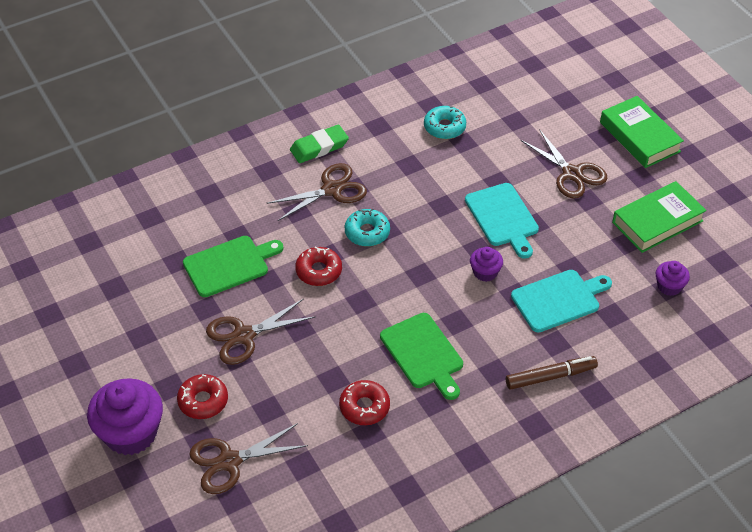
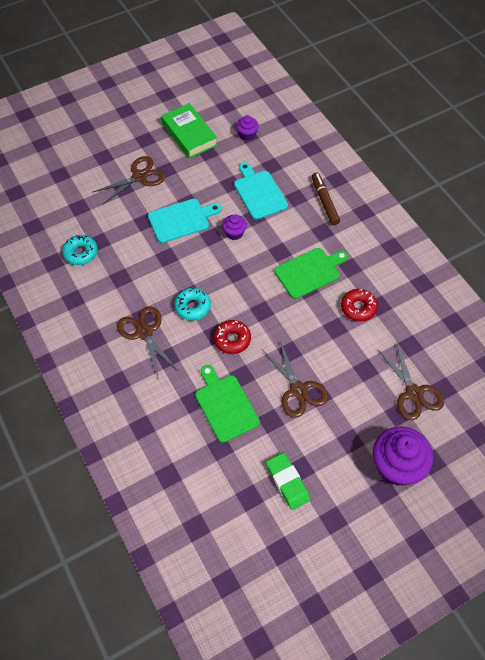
camera: 90 degrees left, 10 degrees up
(203, 401) = (362, 415): red donut -> none
(319, 147) = (93, 343): green eraser -> green eraser (287, 482)
(639, 137) = (106, 136): green book -> none

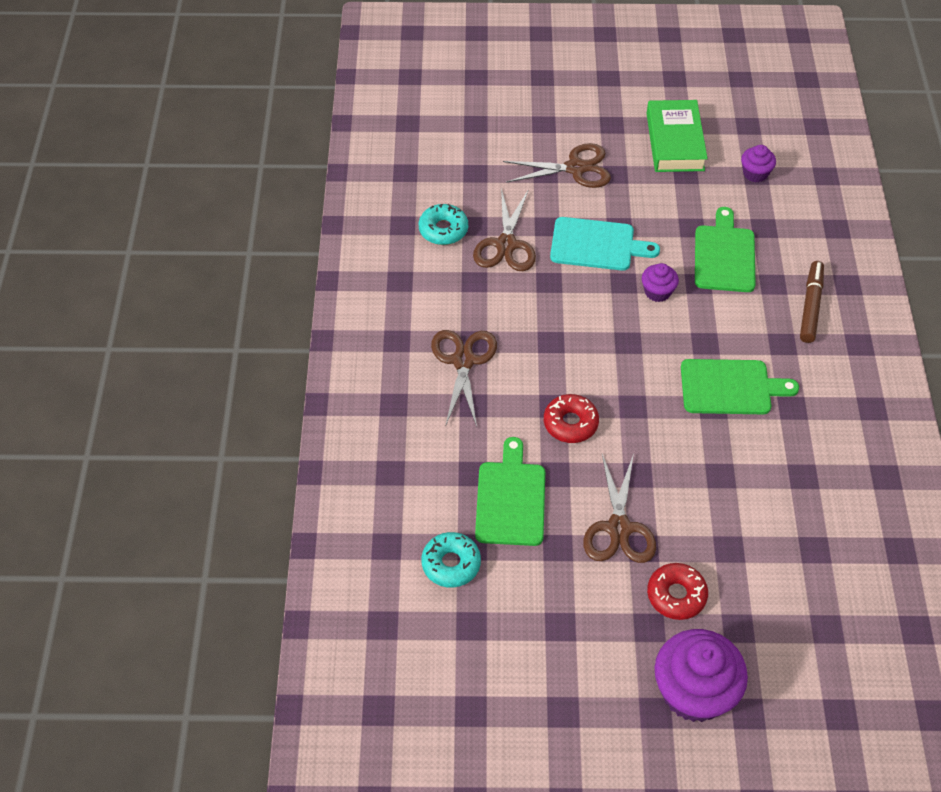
camera: 30 degrees right, 5 degrees down
(192, 307) = (544, 359): turquoise donut -> turquoise donut (451, 564)
(259, 193) = (724, 255): turquoise cutting board -> green cutting board
(287, 482) = (532, 633): green eraser -> none
(358, 308) = (770, 465): red donut -> red donut (676, 595)
(413, 393) = (779, 612): brown scissors -> brown scissors (506, 245)

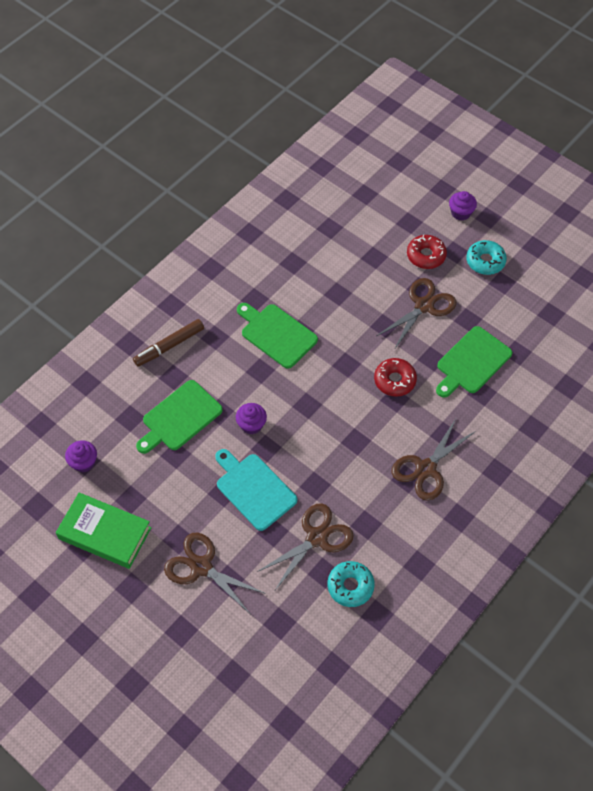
camera: 140 degrees left, 5 degrees up
(451, 564) = (537, 351): turquoise donut -> turquoise donut (485, 261)
(675, 141) = (105, 533): green book -> green book turned 75 degrees clockwise
(693, 692) = (460, 213): purple cupcake -> purple cupcake, size x0.50

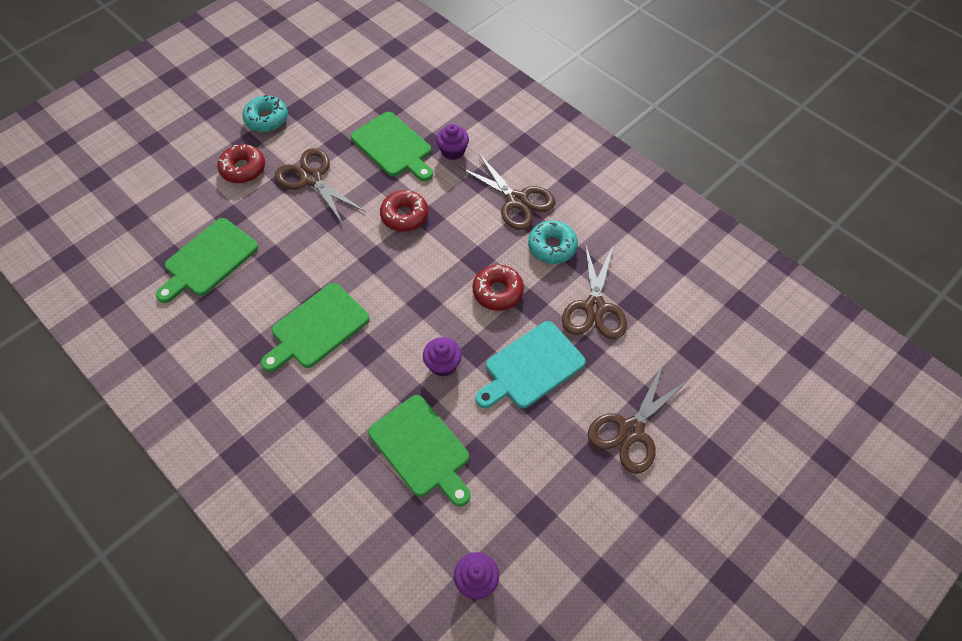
camera: 85 degrees left, 0 degrees up
(105, 533) = (585, 550): green book -> none
(169, 346) = (307, 459): brown marker -> none
(316, 538) = (595, 307): brown scissors -> brown scissors turned 135 degrees counterclockwise
(324, 459) = (498, 292): none -> red donut
(331, 252) = (208, 260): none -> green cutting board
(350, 586) = (651, 281): turquoise donut -> turquoise donut (552, 246)
(460, 213) = (193, 131): purple cupcake -> purple cupcake (453, 151)

